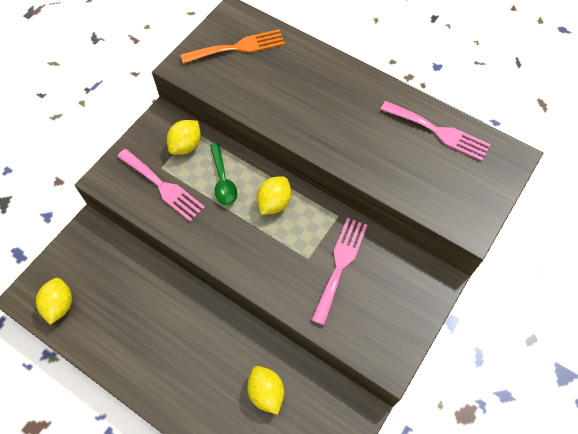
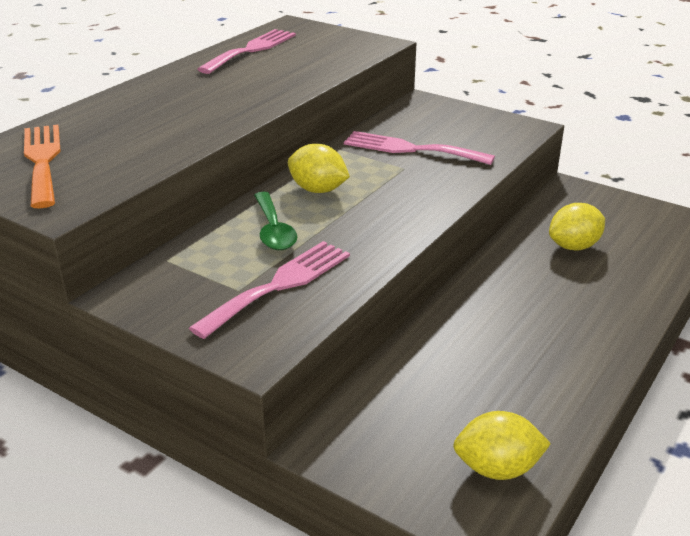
camera: 90 degrees left, 30 degrees down
(186, 146) = (196, 266): yellow lemon -> none
(223, 180) = (273, 230): green spoon -> green spoon turned 90 degrees clockwise

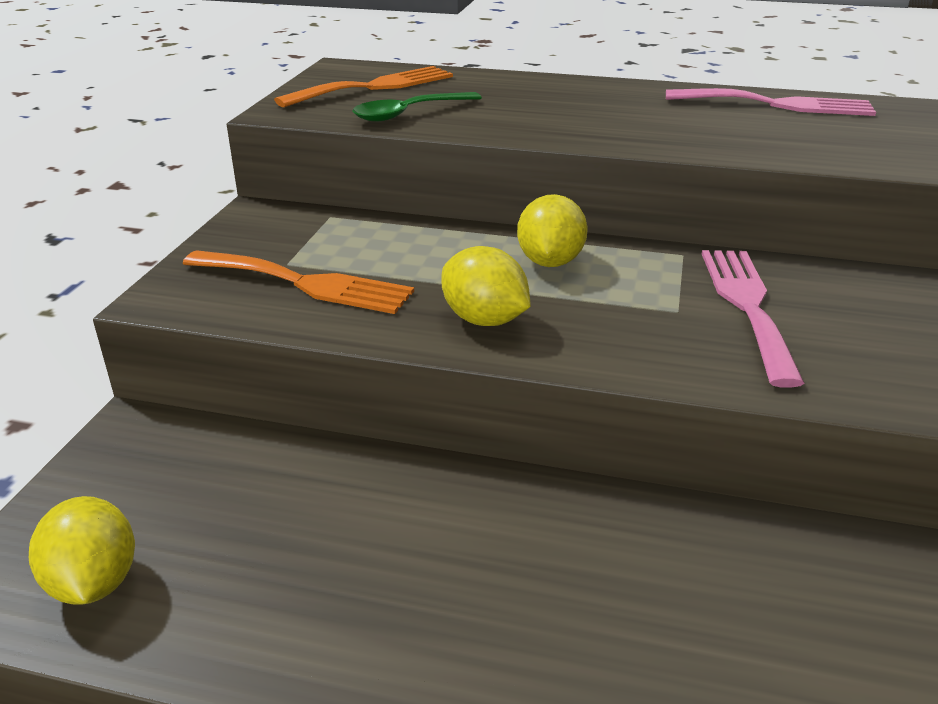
camera: 70 degrees right, 0 degrees up
(273, 230) = (428, 255): green spoon -> green spoon (409, 113)
(279, 285) = (305, 283): pink fork -> orange fork
(574, 246) = (745, 602): yellow lemon -> yellow lemon (484, 320)

